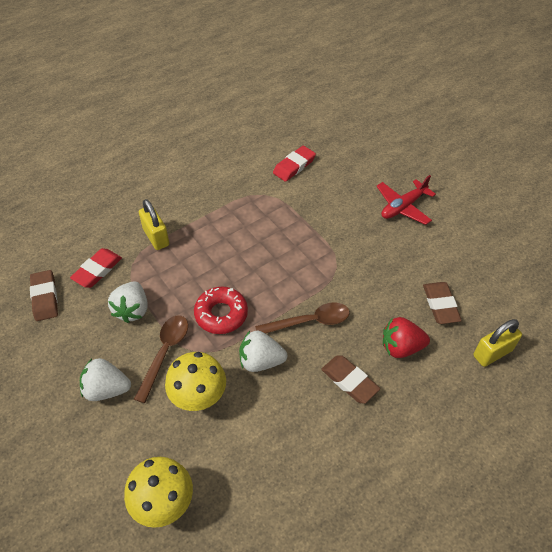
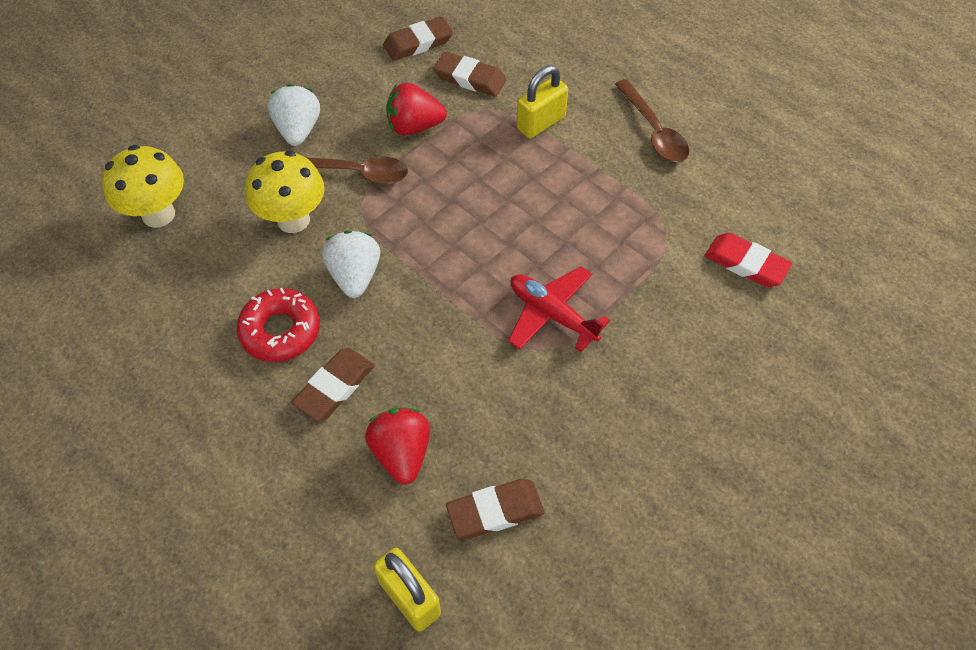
camera: 80 degrees right, 5 degrees up
(97, 270) = (470, 78): red eraser -> brown eraser
(132, 310) = (414, 126): white strawberry -> red strawberry
(221, 314) = (424, 219): red donut -> red donut (280, 331)
(310, 321) = (429, 325): brown spoon -> brown spoon (654, 131)
(403, 207) = (705, 441): red plane -> red plane (552, 314)

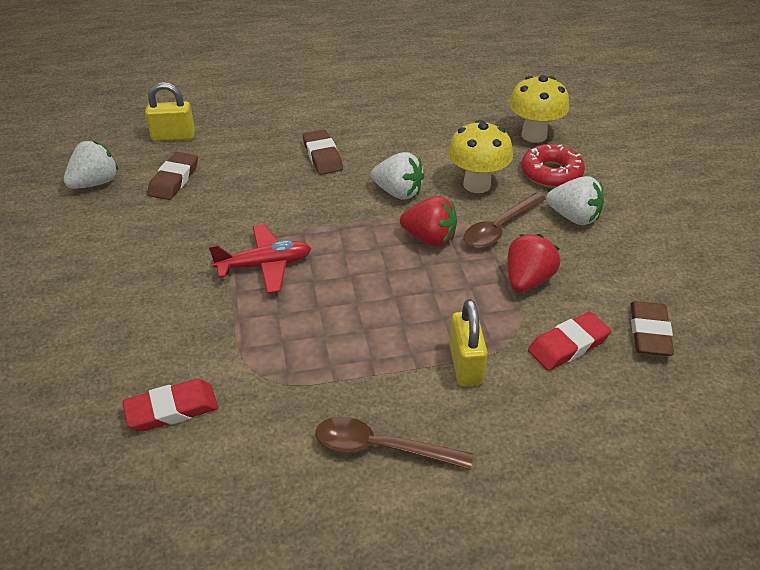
camera: 125 degrees right, 15 degrees down
(280, 331) = (386, 151): red donut -> red donut (551, 173)
(402, 453) = (250, 163): red strawberry -> red strawberry (429, 238)
(470, 78) = (568, 345): brown eraser -> red eraser
(570, 600) = (95, 183): none -> white strawberry

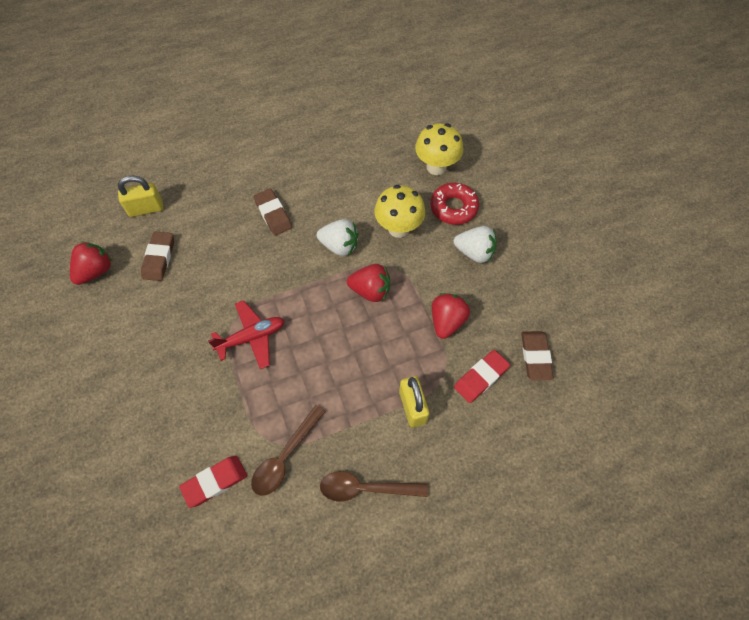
camera: 10 degrees left, 20 degrees up
(95, 183) = (95, 271): white strawberry -> red strawberry
(499, 228) = (421, 272): brown spoon -> brown spoon (285, 457)

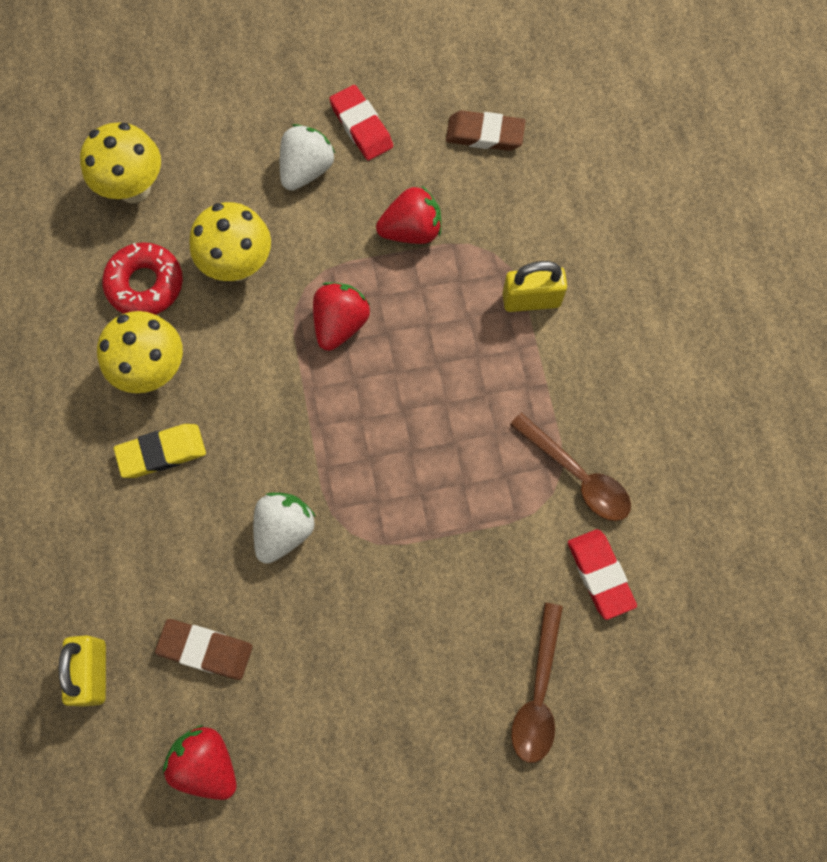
camera: 80 degrees left, 10 degrees up
(251, 337) = (385, 506): red plane -> none
(273, 214) = (162, 452): brown eraser -> yellow eraser
(322, 200) = (153, 370): none -> yellow mushroom
(339, 246) = (250, 356): white strawberry -> white strawberry (284, 530)
(365, 488) = (632, 377): brown spoon -> brown spoon (538, 693)
(447, 321) = (411, 230): red strawberry -> red strawberry turned 135 degrees clockwise
(453, 208) = (219, 180): red donut -> red donut (145, 284)
(481, 377) = (503, 206): red eraser -> red eraser (361, 126)

